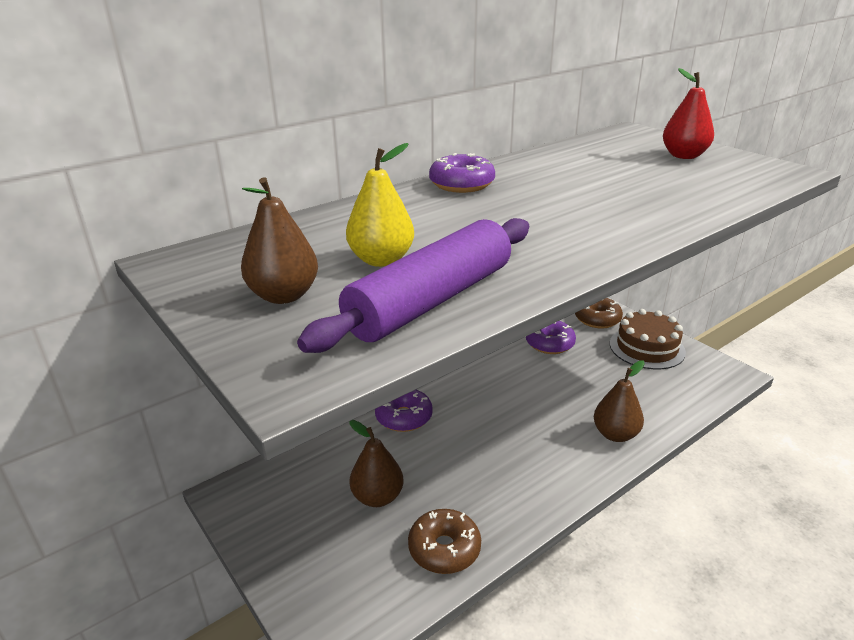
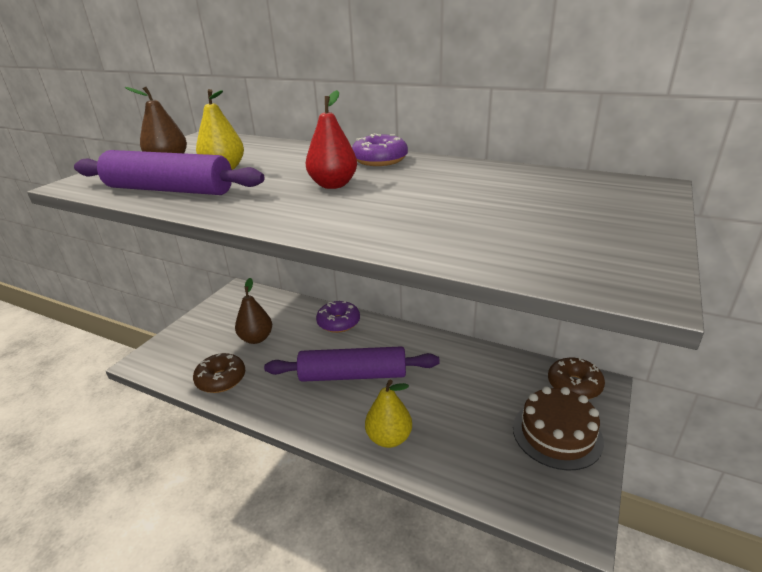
camera: 65 degrees right, 0 degrees up
(509, 432) = (353, 375): none -> purple rolling pin
(549, 344) = (496, 365): purple donut -> none
(615, 434) = (389, 438): brown pear -> yellow pear
(684, 156) = (595, 220): red pear -> red pear (333, 185)

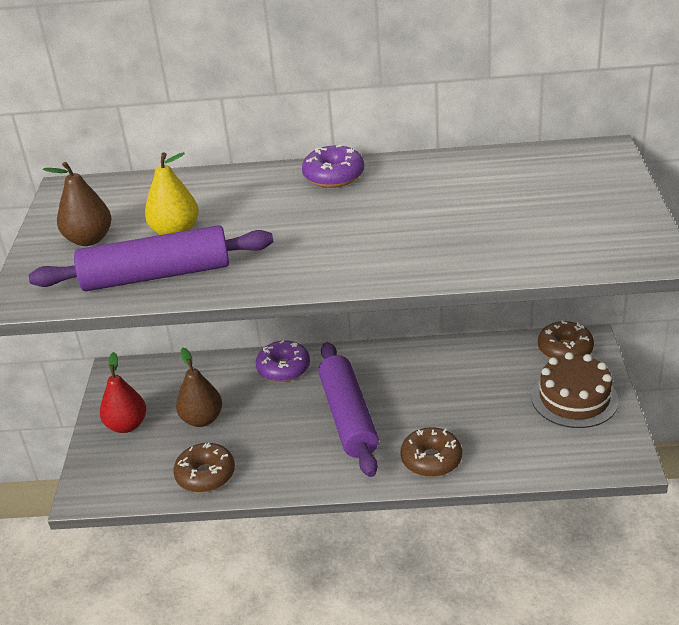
camera: 25 degrees left, 5 degrees up
(333, 185) = (325, 222): red pear -> red pear (127, 425)
(353, 375) = (348, 417): purple rolling pin -> purple rolling pin turned 75 degrees counterclockwise
(389, 438) = (431, 460): yellow pear -> brown donut

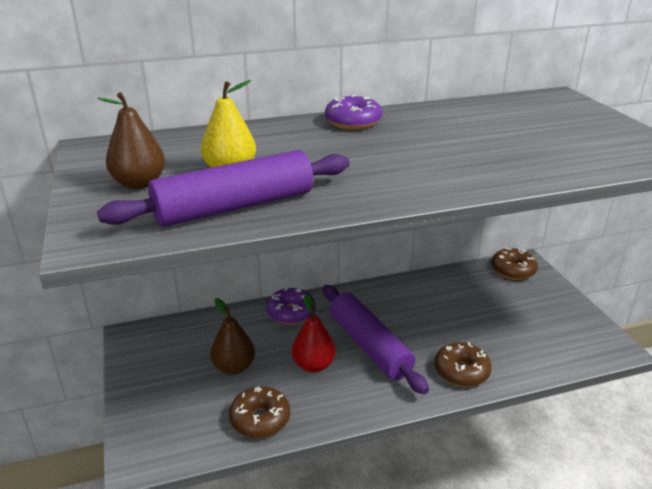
camera: 20 degrees left, 5 degrees down
(127, 425) = (160, 384): red pear -> red pear (313, 365)
(574, 398) = (544, 305): brown cake -> none

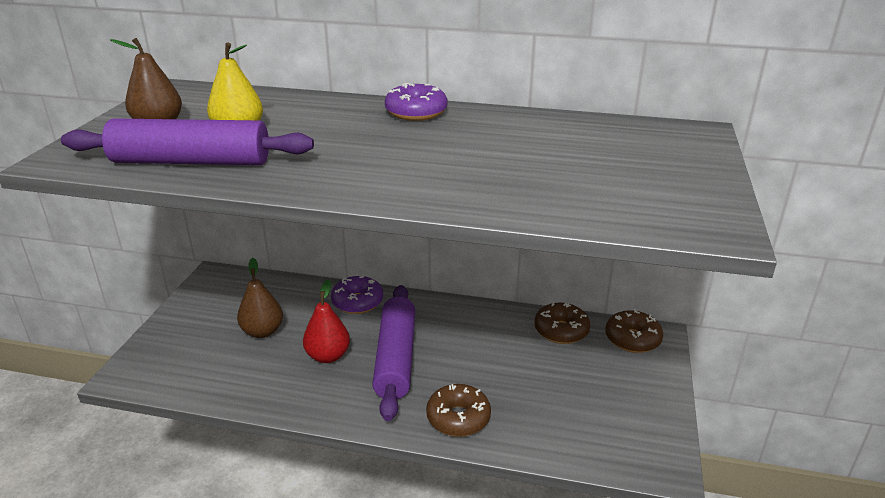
camera: 30 degrees right, 0 degrees up
(260, 419) = (238, 383): brown donut -> brown donut (561, 330)

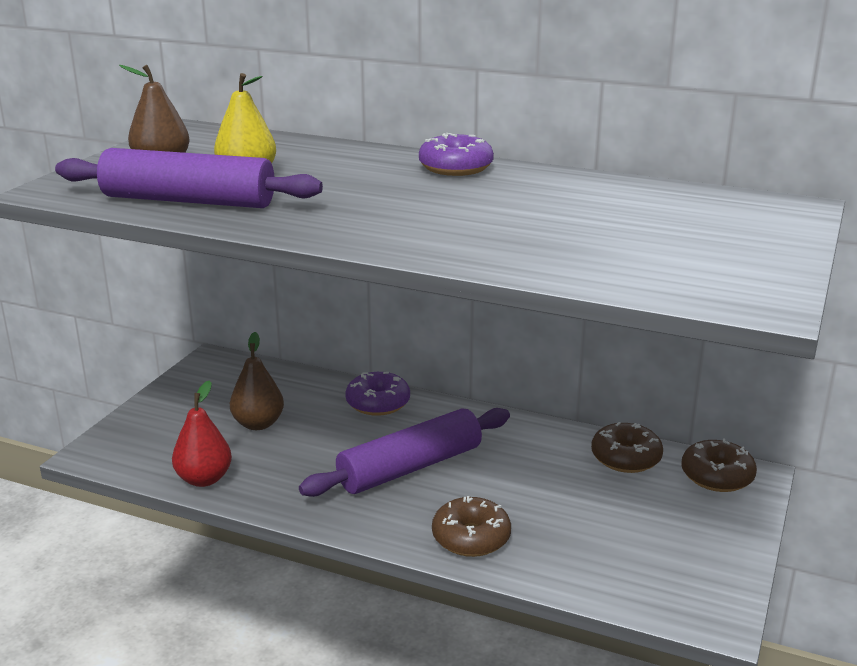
camera: 10 degrees right, 5 degrees down
(328, 356) = (329, 457): red pear -> red pear (204, 479)
(395, 358) = (410, 467): purple rolling pin -> purple rolling pin turned 45 degrees clockwise

